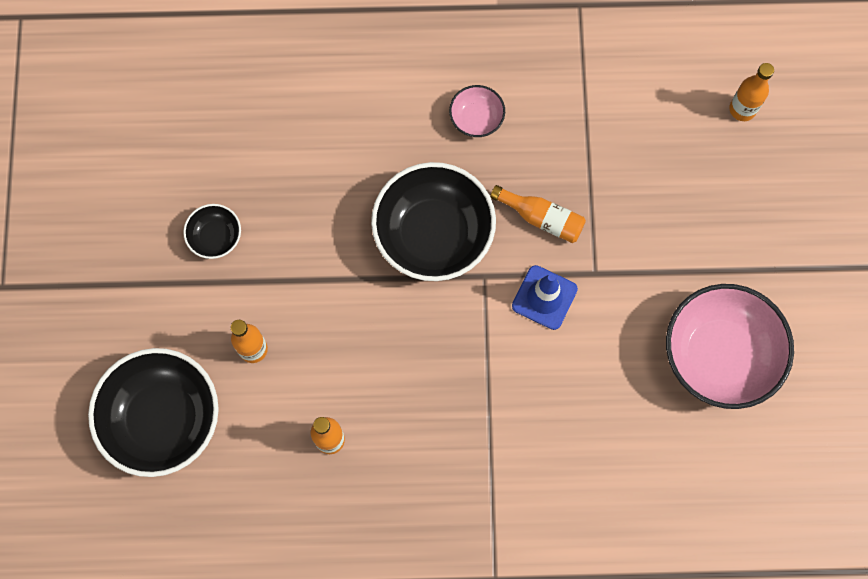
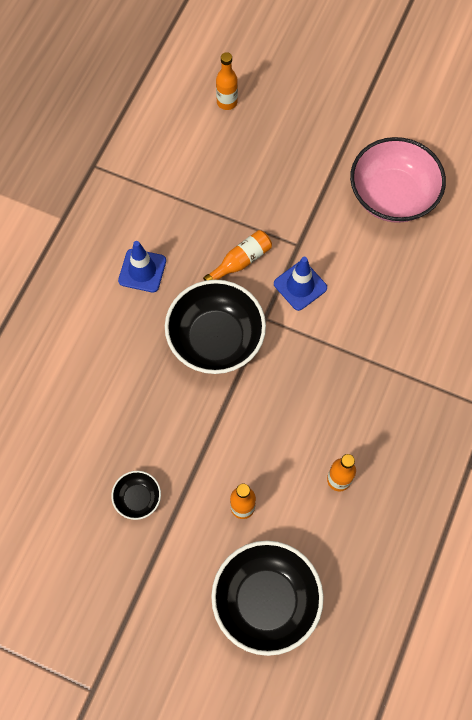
camera: 65 degrees left, 5 degrees down
(476, 118) = (142, 270): pink bowl -> blue traffic cone

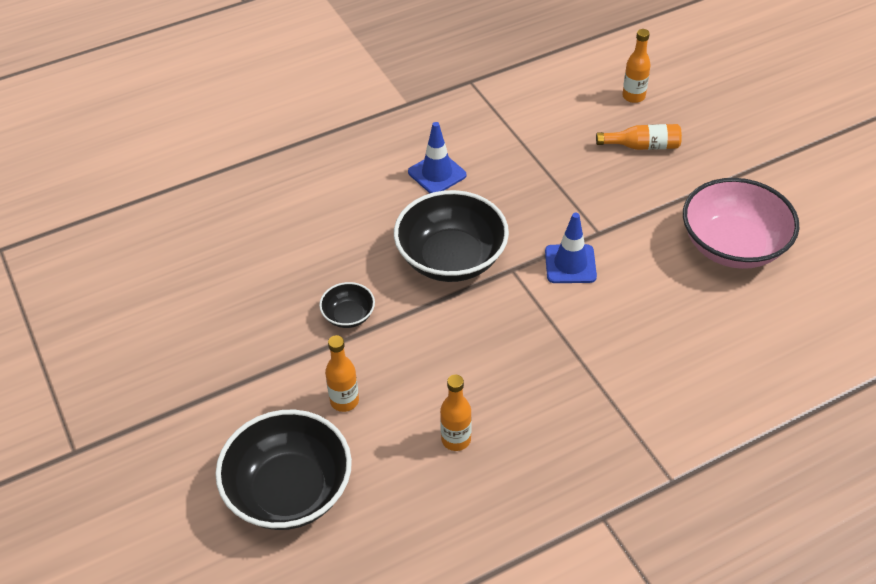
camera: 40 degrees right, 20 degrees down
(137, 498) = (262, 333): black bowl -> black bowl (348, 315)
(240, 261) = (531, 215): orange bottle -> orange bottle (642, 146)

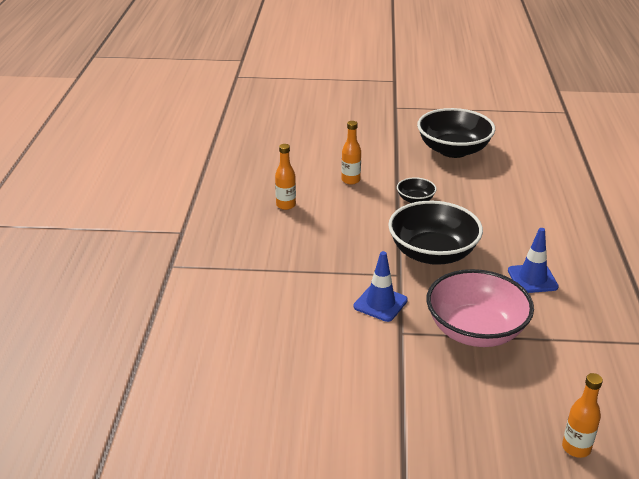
camera: 120 degrees right, 15 degrees down
(289, 490) = (311, 151): black bowl -> black bowl (453, 150)
(642, 146) = (492, 414): orange bottle -> none
(733, 246) = (321, 403): pink bowl -> pink bowl (475, 330)

